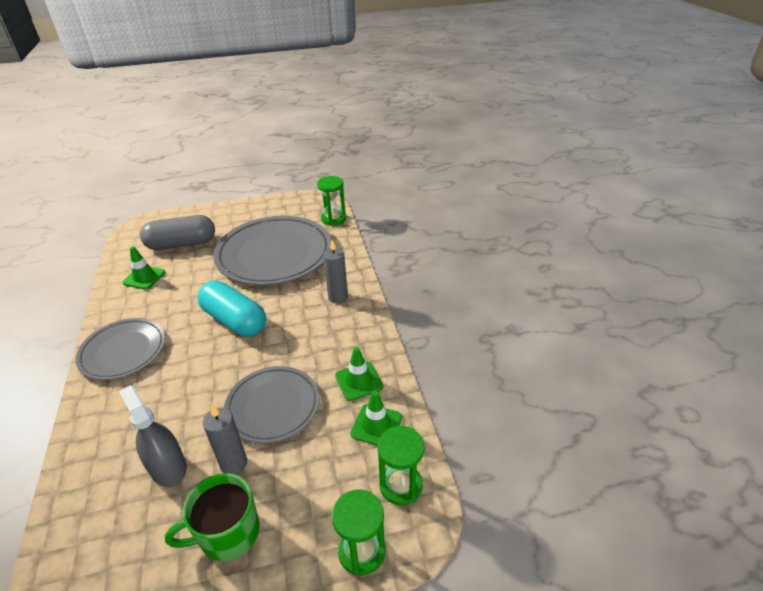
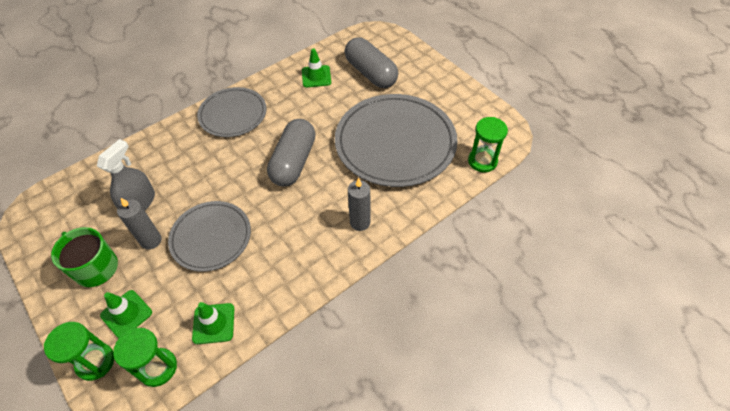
camera: 65 degrees right, 15 degrees up
(234, 320) = (294, 162): turquoise capsule -> grey capsule
(359, 381) = (259, 288): green traffic cone -> green traffic cone (126, 314)

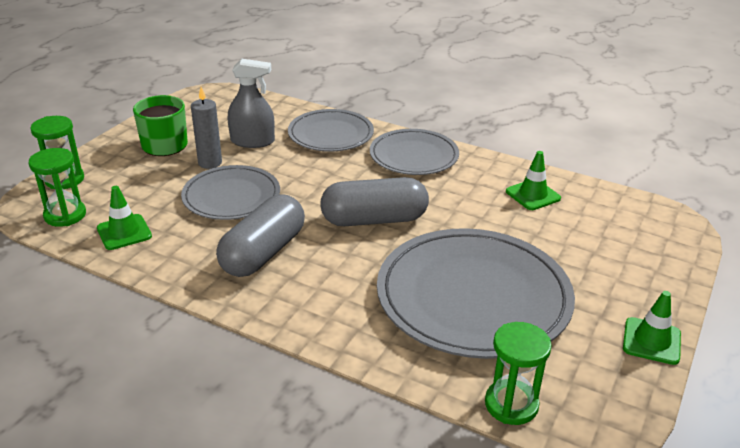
camera: 65 degrees right, 20 degrees down
(126, 314) = (120, 178): green traffic cone -> green traffic cone (651, 341)
(168, 150) = (331, 134): none -> grey plate
(360, 222) = (311, 301): grey candle -> none
(371, 73) = (587, 239): grey capsule -> grey capsule (263, 253)

